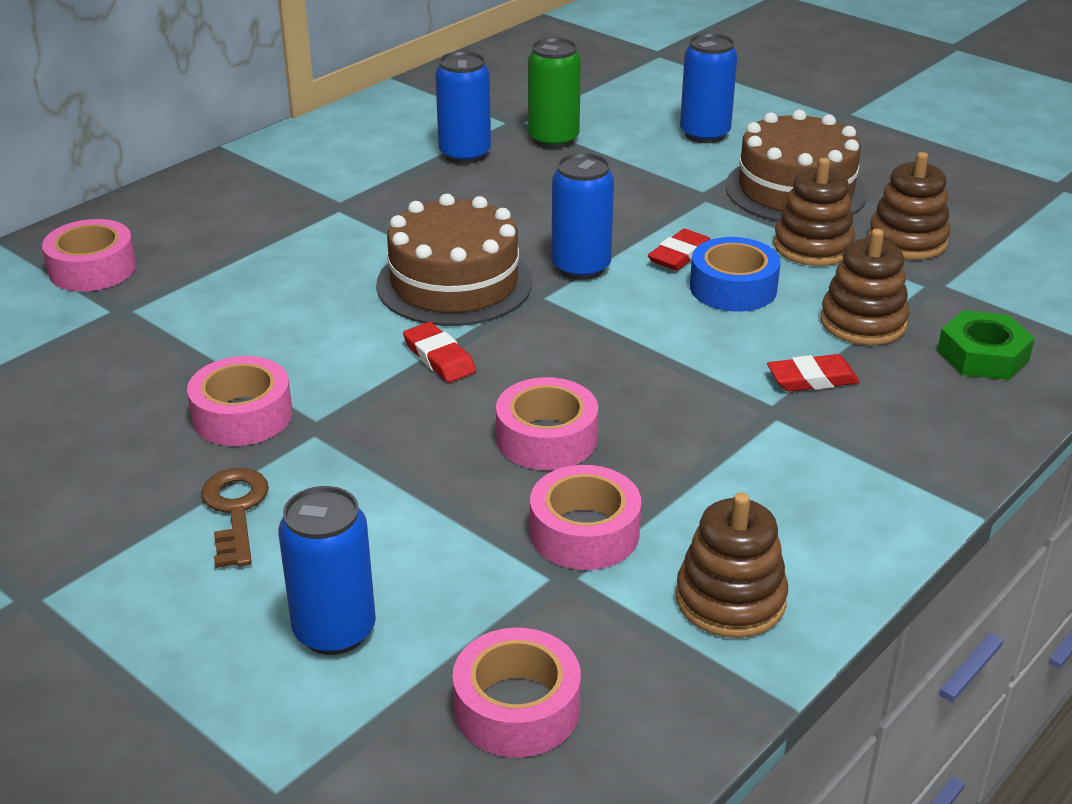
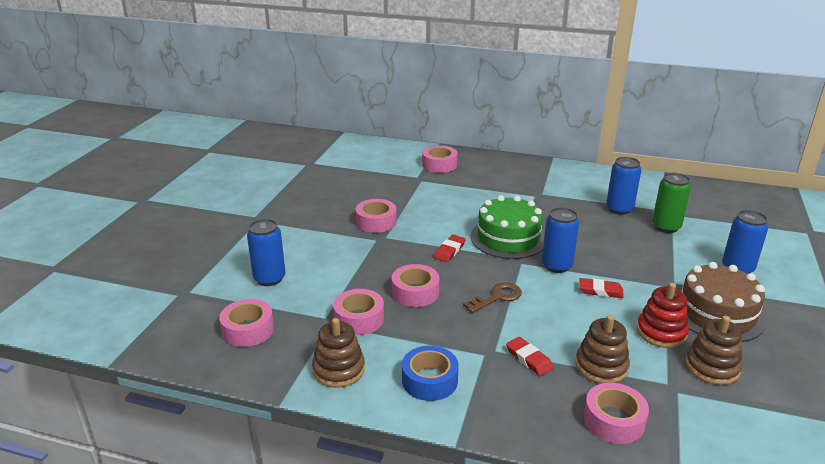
camera: 65 degrees right, 5 degrees down
(235, 511) = (321, 239): brown key -> brown key (497, 297)
(454, 283) = (508, 238): brown cake -> green cake
(733, 288) = (588, 314): blue tape -> blue tape (429, 380)
(813, 246) = (661, 332): brown stacking toy -> red stacking toy
(982, 355) = (613, 420): green nut -> pink tape

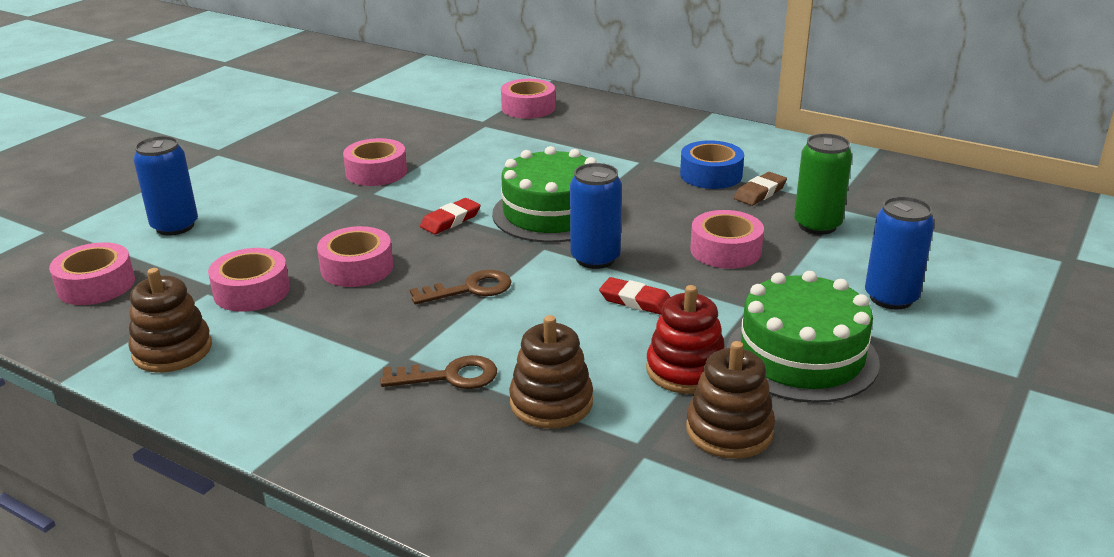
camera: 15 degrees right, 0 degrees up
(429, 380) = (283, 383): blue tape -> blue tape (711, 175)
(529, 359) = (449, 376): red eraser -> brown key
(613, 420) = (509, 479): pink tape -> pink tape (725, 250)
(619, 209) = (760, 193): blue can -> brown eraser
(717, 313) = (801, 356): brown cake -> green cake

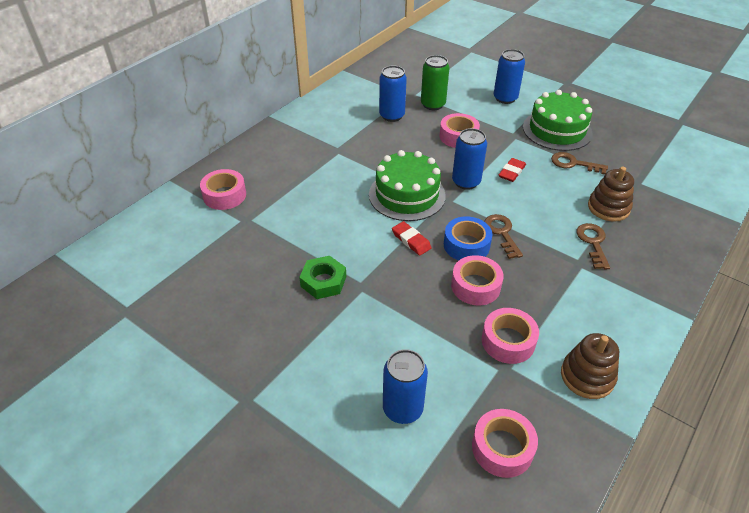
camera: 85 degrees left, 15 degrees up
(376, 172) = (323, 281): pink tape -> green nut
(686, 370) = (573, 164): red stacking toy -> brown key
(711, 175) = (365, 129): blue tape -> blue tape (466, 245)
(729, 431) = (617, 158): brown stacking toy -> none
(760, 193) = (392, 116): brown eraser -> blue can

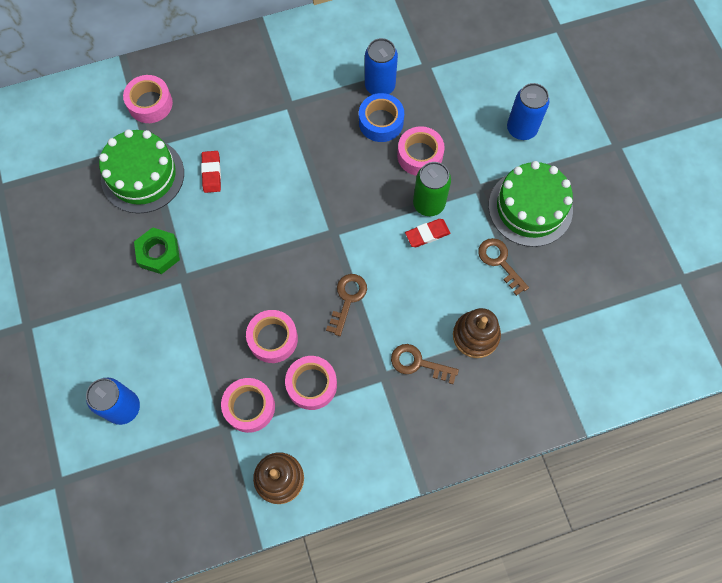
camera: 35 degrees right, 25 degrees up
(407, 195) = (304, 201): green cake -> green cake (142, 175)
(411, 240) = (263, 256): red eraser -> red eraser (211, 173)
(433, 104) = (435, 94): green can -> green can (428, 203)
(466, 182) = (372, 219): blue can -> none
(466, 245) = (304, 292): blue tape -> blue tape (381, 122)
(502, 448) = (163, 486): pink tape -> pink tape (311, 385)
(593, 243) = (418, 363): brown key -> brown key turned 105 degrees counterclockwise

